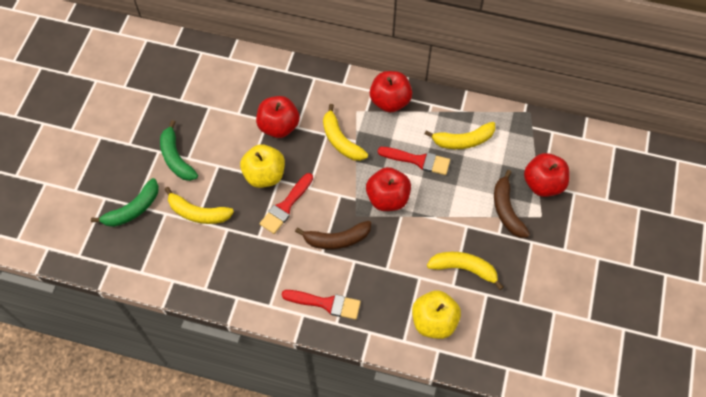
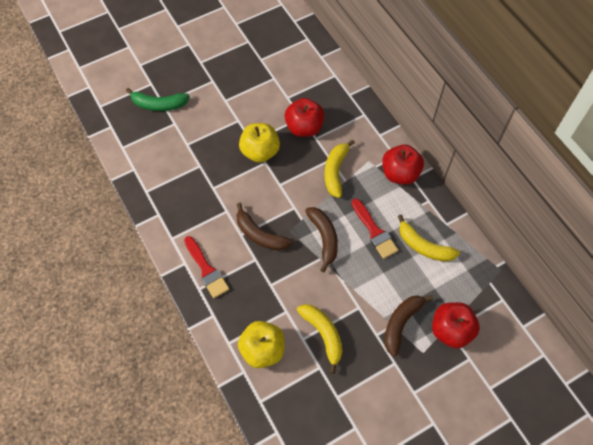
camera: 45 degrees right, 0 degrees up
(176, 158) = (218, 94): green banana -> none
(198, 213) = (193, 140): yellow banana -> none
(286, 206) = (251, 183): red brush -> none
(387, 198) = (324, 238): red apple -> brown banana

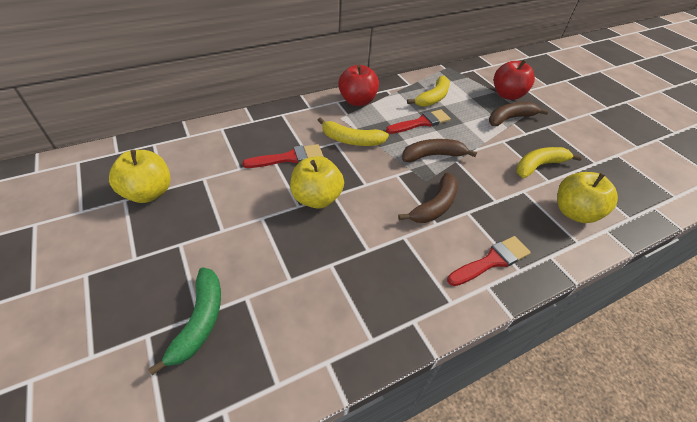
camera: 90 degrees left, 15 degrees down
(255, 52) = (149, 193): none -> yellow apple
(304, 127) = (288, 158): red apple -> red brush
(401, 323) = (510, 118): brown banana -> brown banana turned 120 degrees clockwise

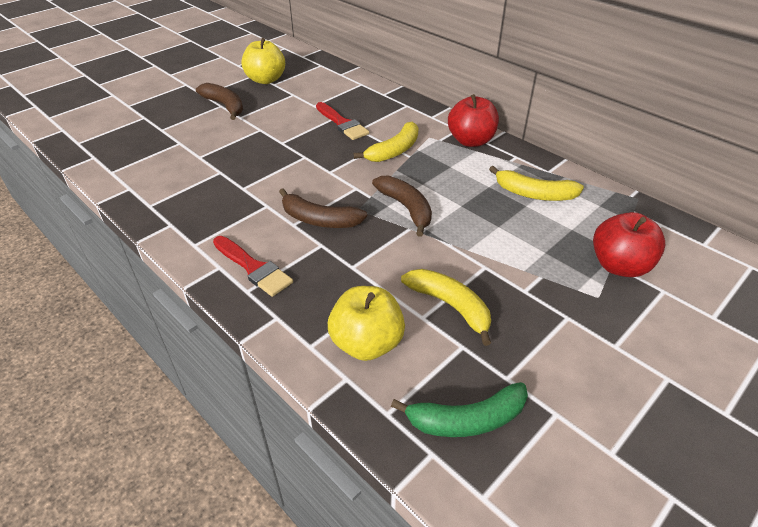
camera: 75 degrees right, 5 degrees down
(200, 321) = (156, 131): green banana -> green banana (466, 419)
(316, 198) = (295, 149): yellow apple -> none
(351, 140) = (394, 150): yellow banana -> yellow banana turned 135 degrees counterclockwise
(421, 123) = (467, 191): red brush -> none
(510, 118) = (551, 272): brown banana -> brown banana (225, 106)

